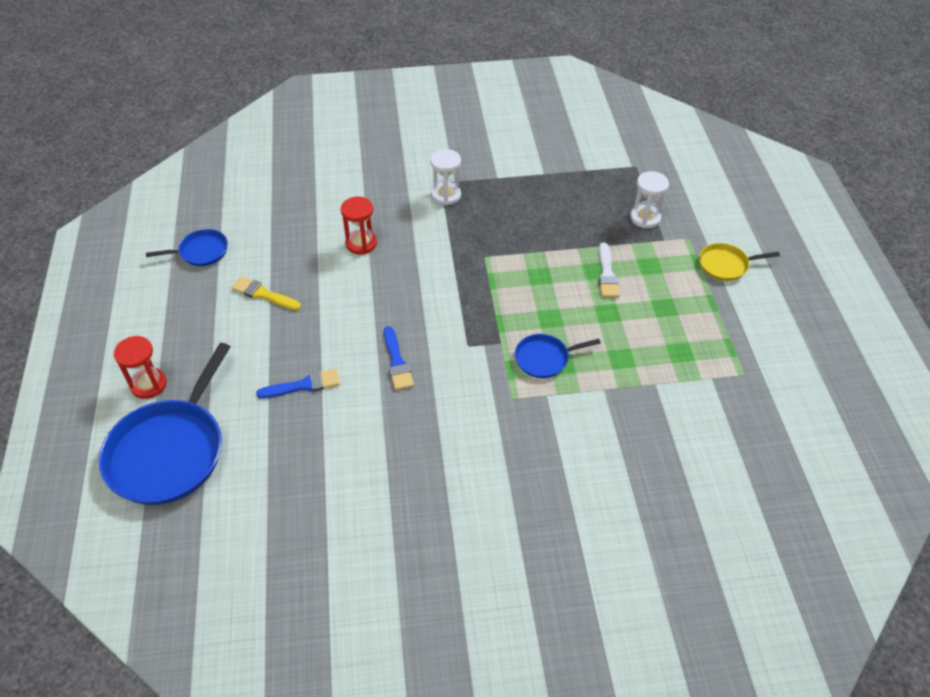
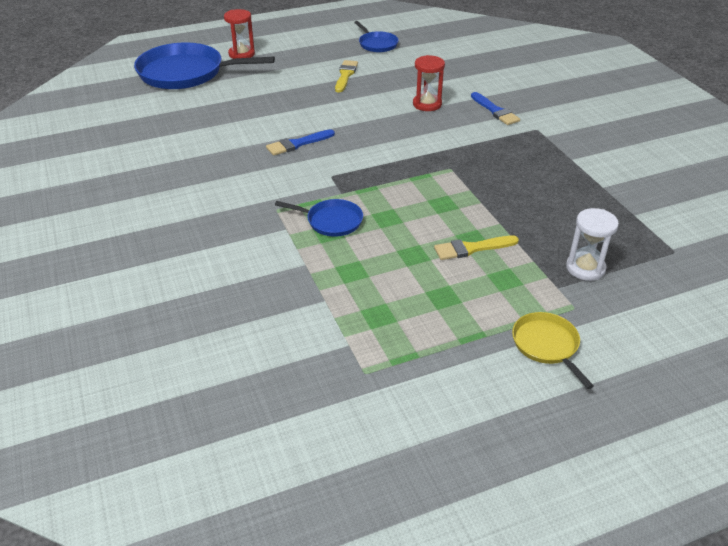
camera: 75 degrees right, 10 degrees down
(303, 385) = (259, 108): blue brush -> blue brush (495, 111)
(446, 195) = (521, 134): white hourglass -> none
(544, 358) = (331, 221): blue pan -> blue pan turned 135 degrees clockwise
(607, 274) = (472, 248): white brush -> yellow brush

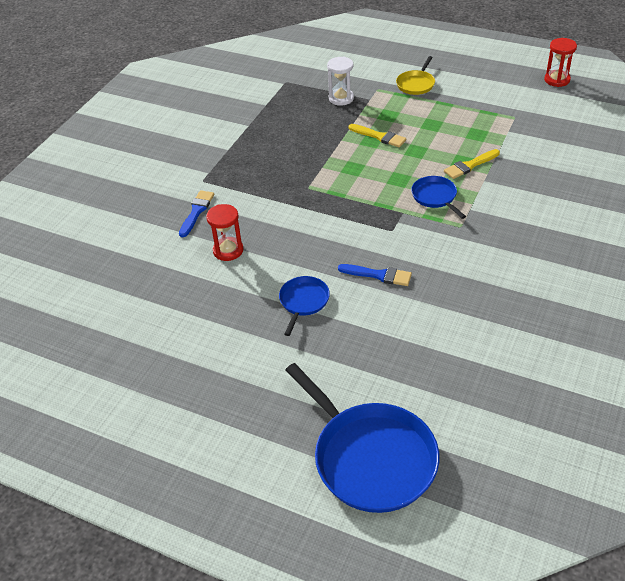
camera: 130 degrees left, 5 degrees up
(241, 54) = (277, 451): red hourglass -> red hourglass (557, 80)
(345, 75) = (232, 333): yellow brush -> yellow brush (470, 165)
(377, 44) = (135, 360): blue pan -> blue pan (303, 301)

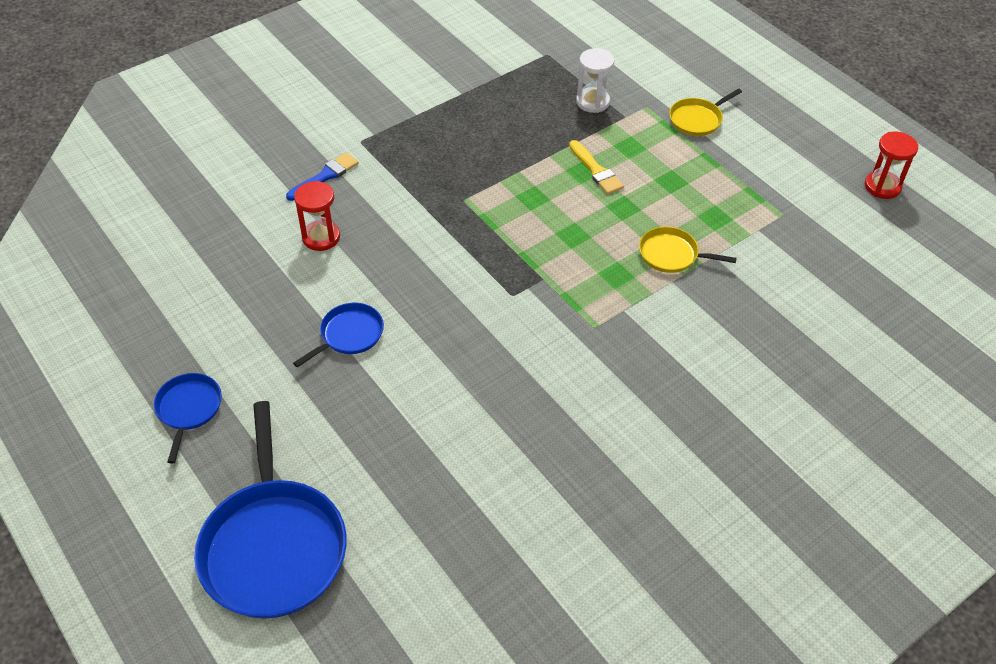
camera: 25 degrees right, 5 degrees up
(378, 275) = (452, 342): blue brush -> none
(435, 197) = (596, 276): blue pan -> blue pan (188, 409)
(470, 165) = (671, 254): yellow brush -> yellow pan

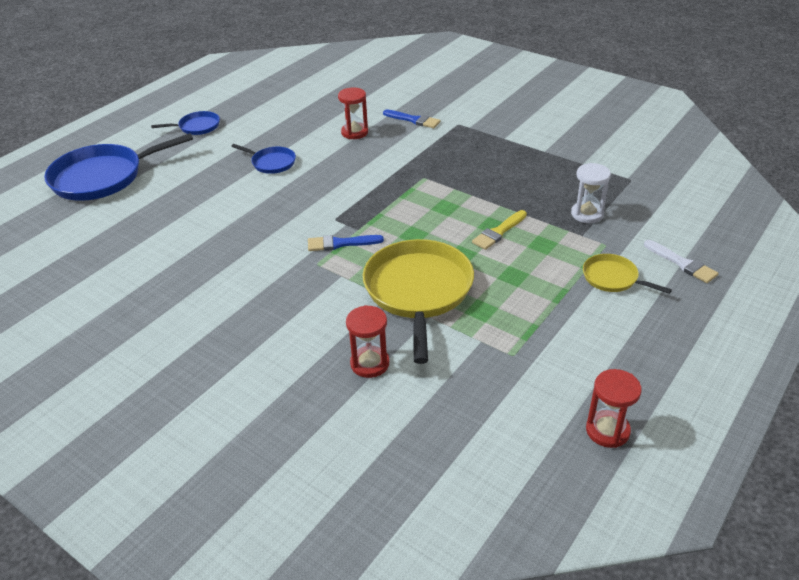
camera: 75 degrees right, 10 degrees down
(564, 299) = (340, 243): none -> blue brush
(671, 254) = (418, 291): yellow pan -> yellow pan, size x2.03
(691, 72) = (682, 263): none -> white brush
(770, 315) = (370, 363): none -> red hourglass

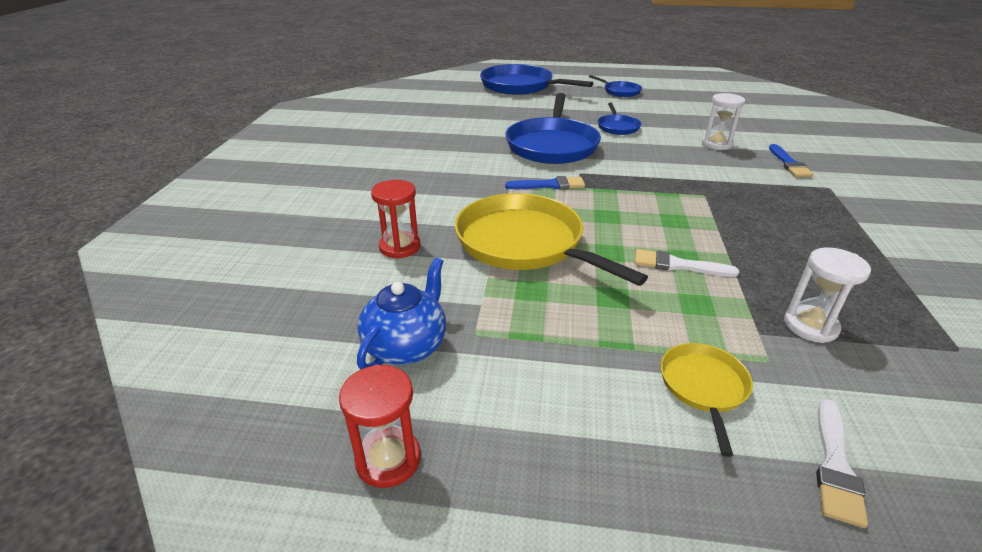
camera: 60 degrees right, 5 degrees down
(268, 212) = (552, 145): none -> blue pan
(340, 243) = (549, 185): blue brush -> blue brush turned 120 degrees clockwise
(354, 132) = (717, 144): red hourglass -> white hourglass
(418, 291) = (524, 243): yellow pan -> yellow pan turned 105 degrees counterclockwise
(498, 232) = (678, 265): yellow brush -> white brush
(505, 394) = (406, 346): none -> blue teapot

